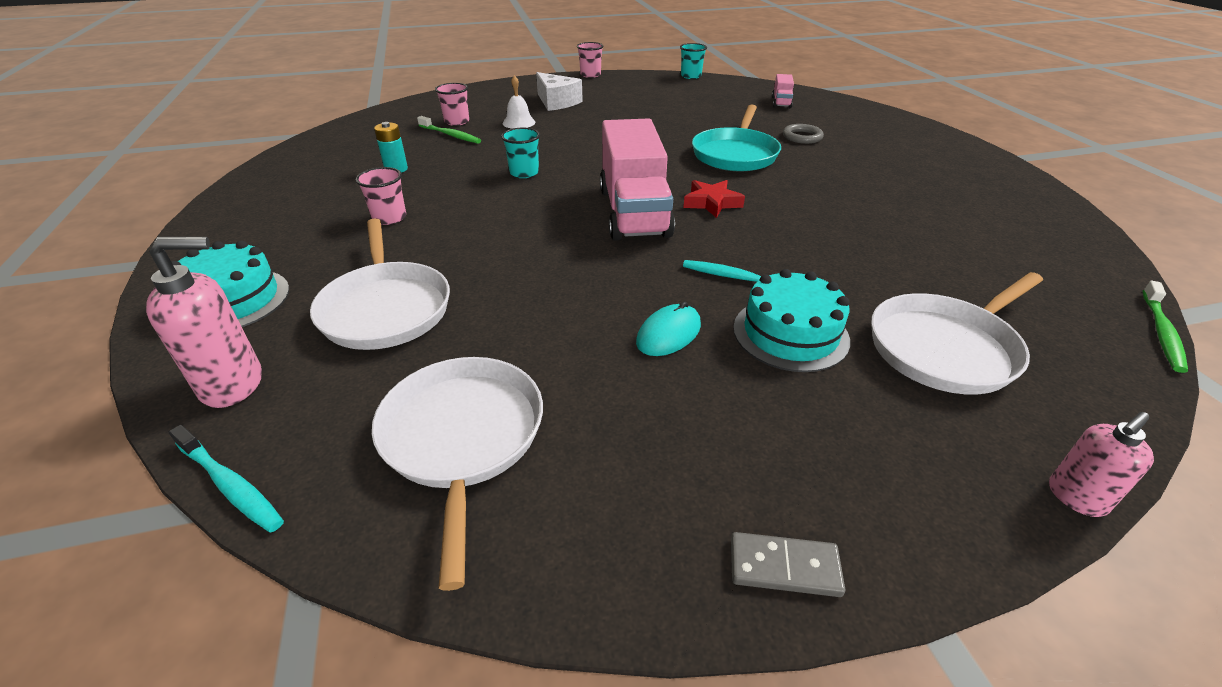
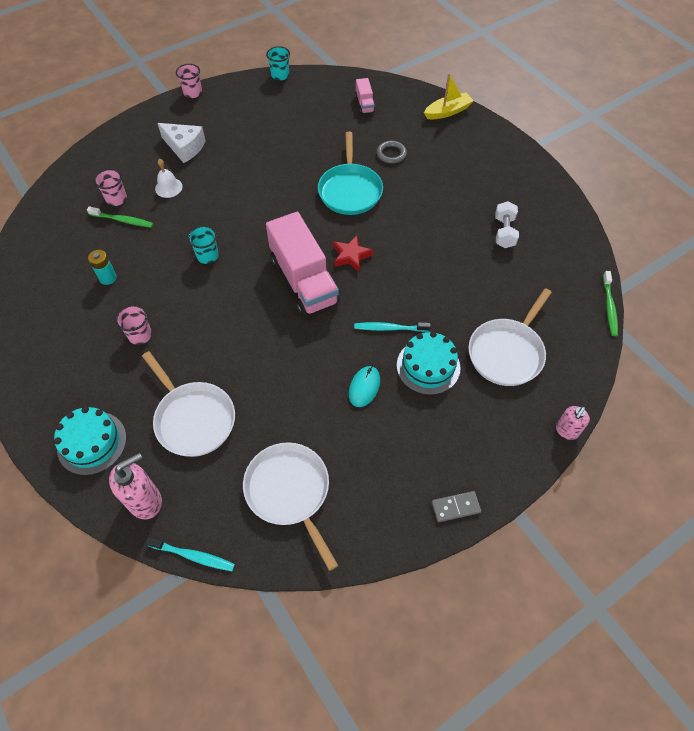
camera: 20 degrees left, 20 degrees up
(888, 119) = (447, 112): none -> yellow boat
(956, 220) = (504, 232): none -> white dumbbell

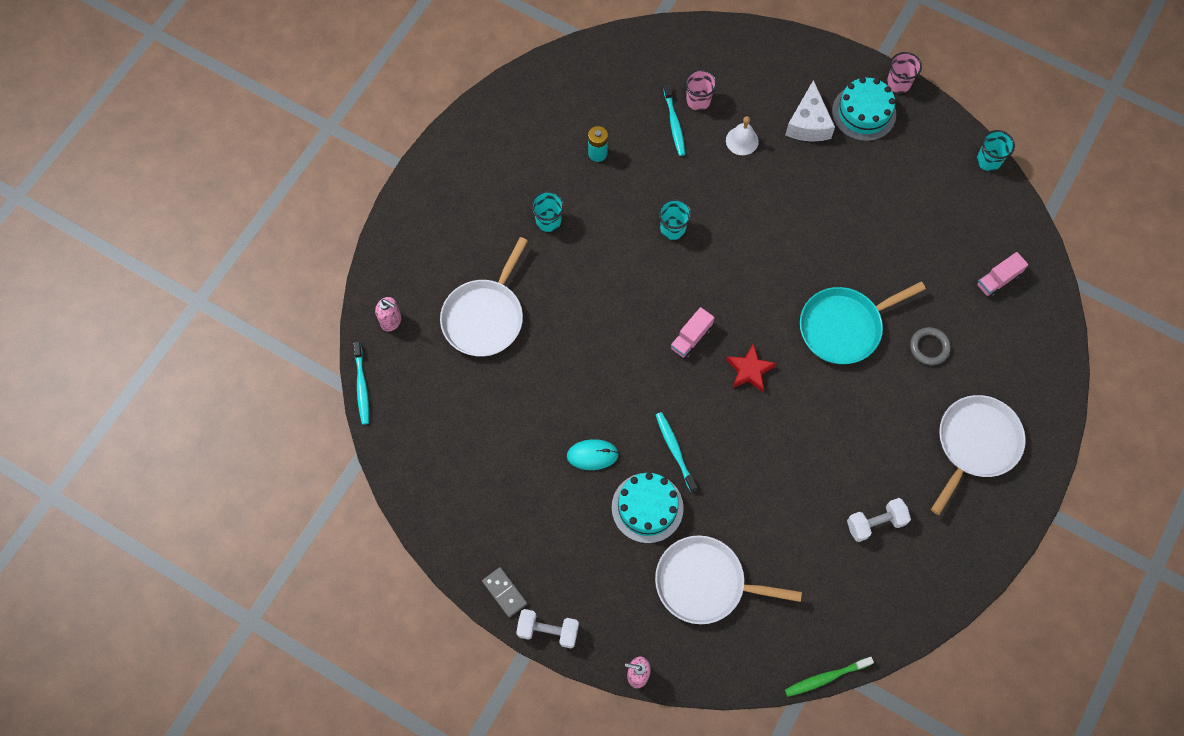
camera: 65 degrees right, 10 degrees up
(92, 443) = (423, 246): turquoise cake -> turquoise cake (863, 113)
(123, 220) = (674, 123): green toothbrush -> turquoise toothbrush
(140, 335) = (548, 221): pink cup -> turquoise cup
(145, 501) = (391, 321): pink soap dispenser -> pink soap dispenser, size x0.62
(289, 491) = (453, 436): white pan -> white pan (975, 444)
(304, 281) = (691, 338): pink truck -> pink truck, size x0.44
(447, 112) = (1045, 383): yellow boat -> none
(504, 485) = (548, 630): none -> white dumbbell

